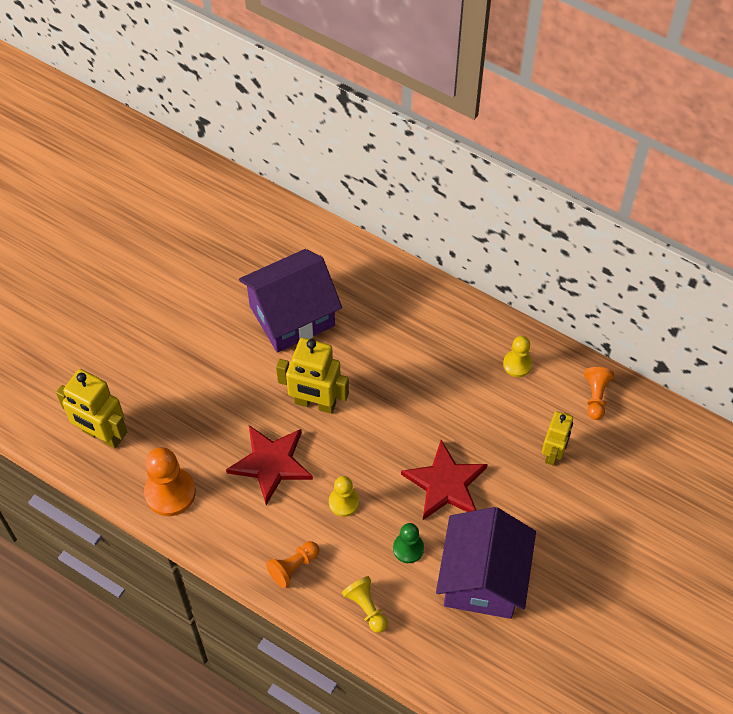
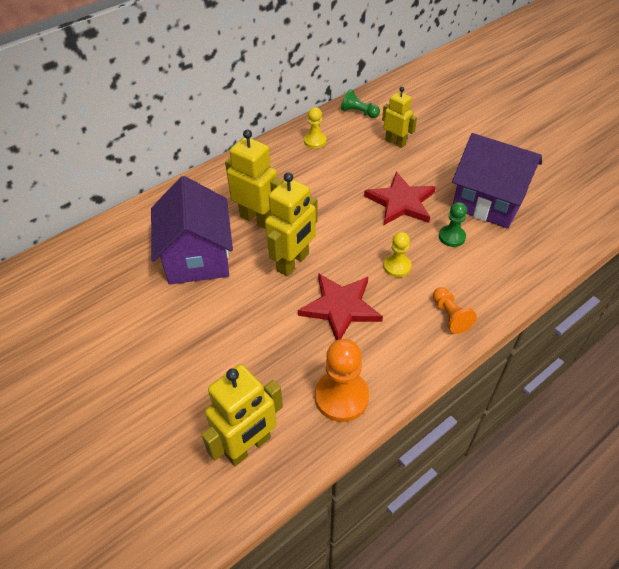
camera: 70 degrees left, 10 degrees down
(364, 350) = (257, 219): none -> yellow robot
(366, 607) = (500, 275): yellow pawn -> none
(596, 396) = (359, 112): orange pawn -> green pawn

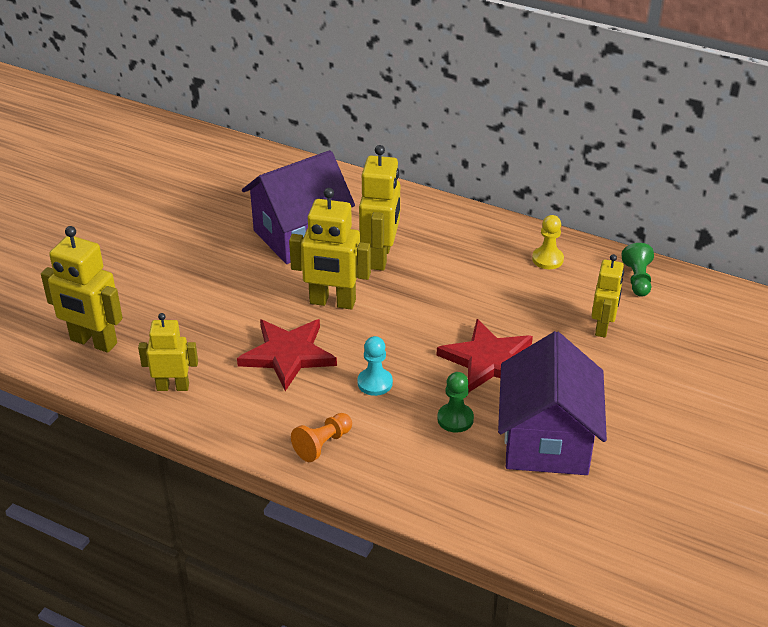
camera: 65 degrees right, 10 degrees down
(341, 397) = (173, 387): orange pawn -> yellow robot
(397, 266) = (375, 383): yellow pawn -> turquoise pawn

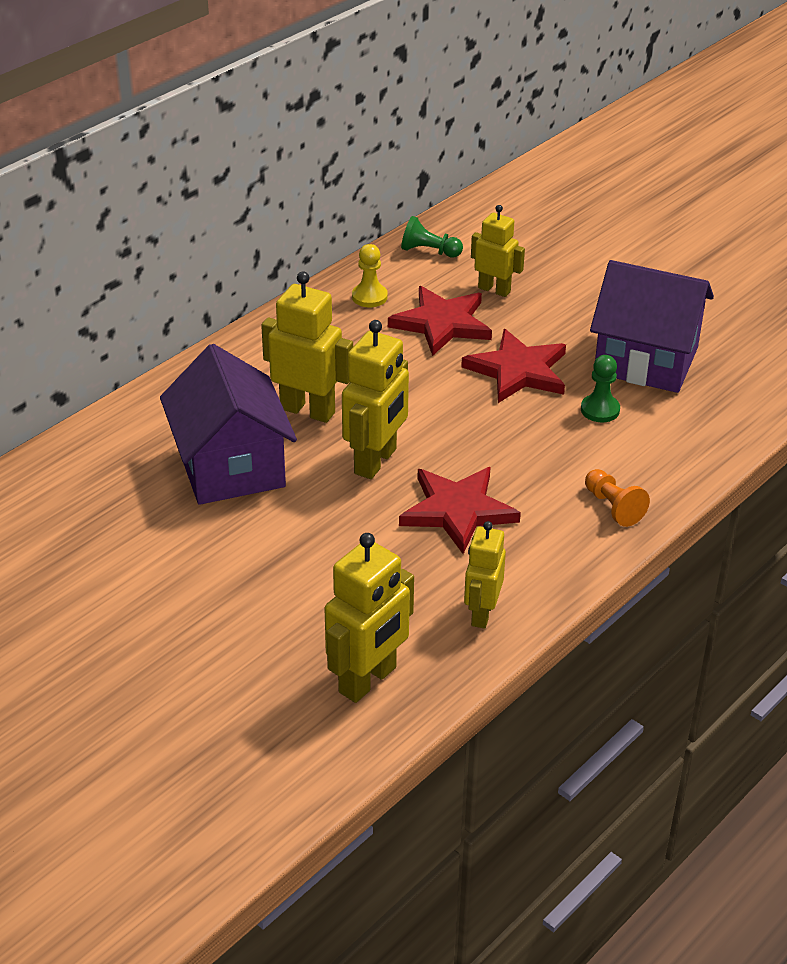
camera: 75 degrees left, 0 degrees up
(375, 383) = (528, 454): turquoise pawn -> none
(532, 305) = (442, 323): none -> red star

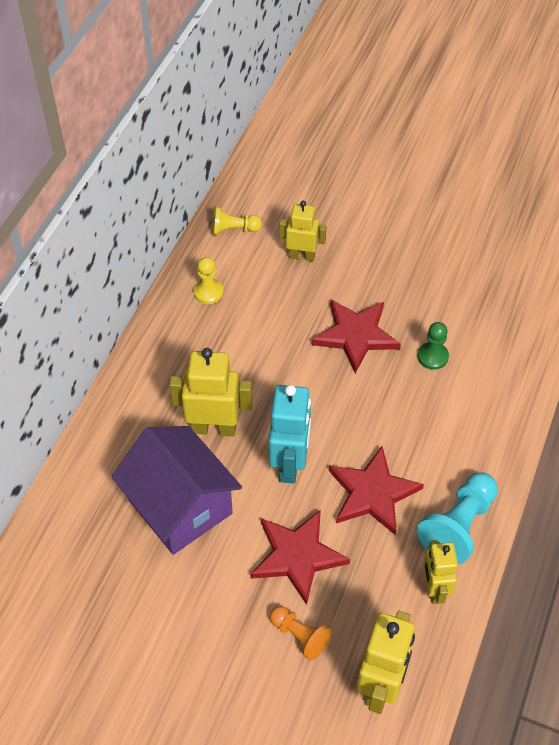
camera: 20 degrees left, 15 degrees up
(376, 461) = (290, 463): yellow robot -> turquoise robot
(429, 251) = (233, 229): green pawn -> yellow pawn
(442, 323) = (277, 304): red star -> red star (297, 556)
(544, 565) = (458, 526): none -> turquoise pawn
(613, 507) = (483, 451): orange pawn -> orange pawn (300, 636)
(646, 360) = (445, 295): purple house -> none

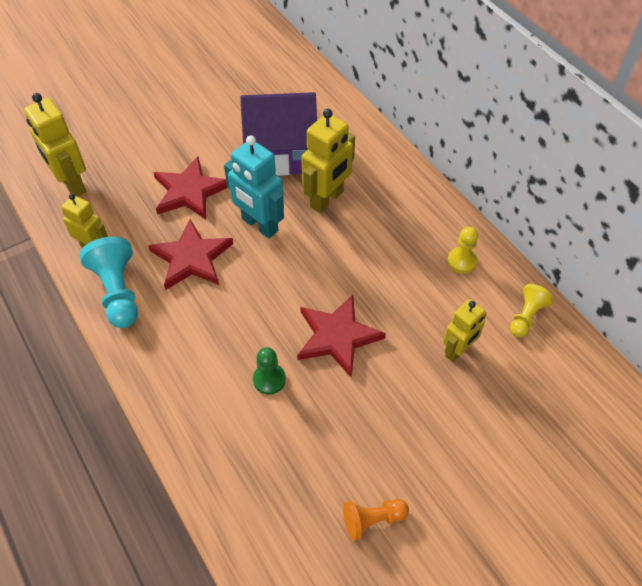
camera: 125 degrees right, 0 degrees up
(300, 636) = (140, 164): orange pawn -> orange pawn (372, 520)

